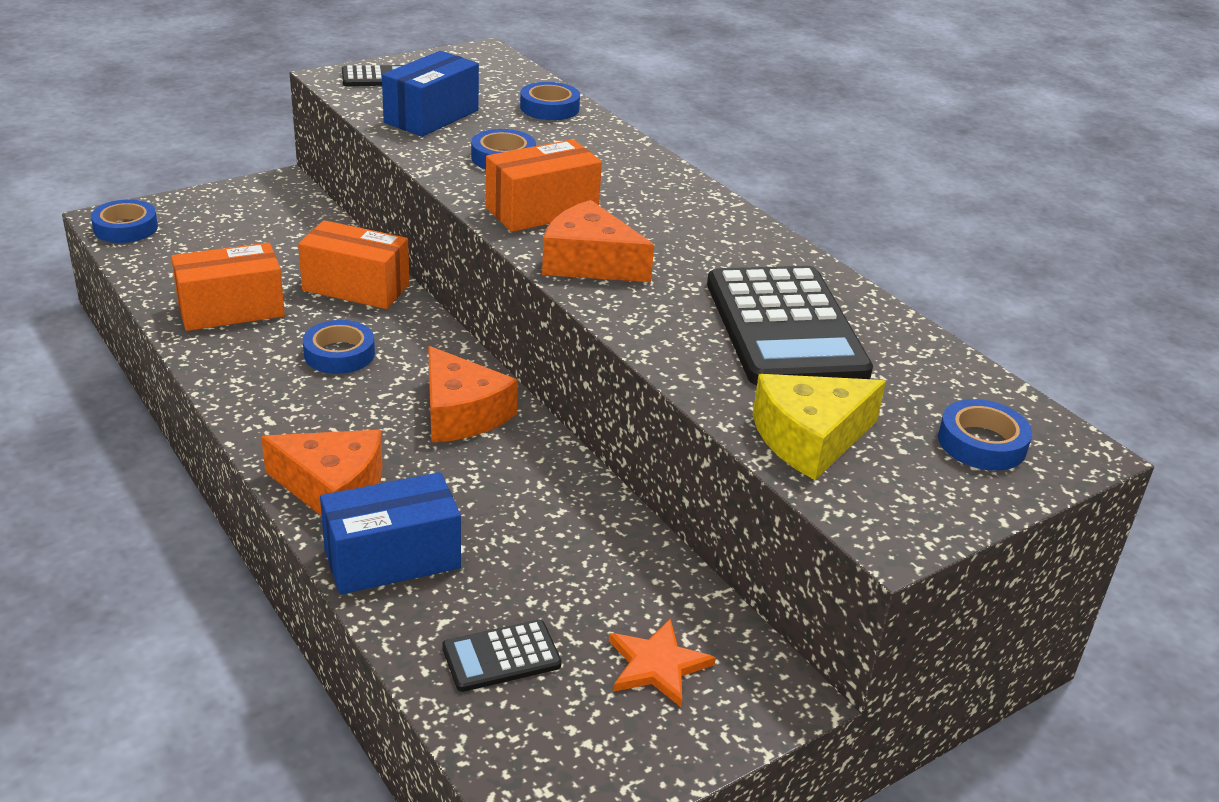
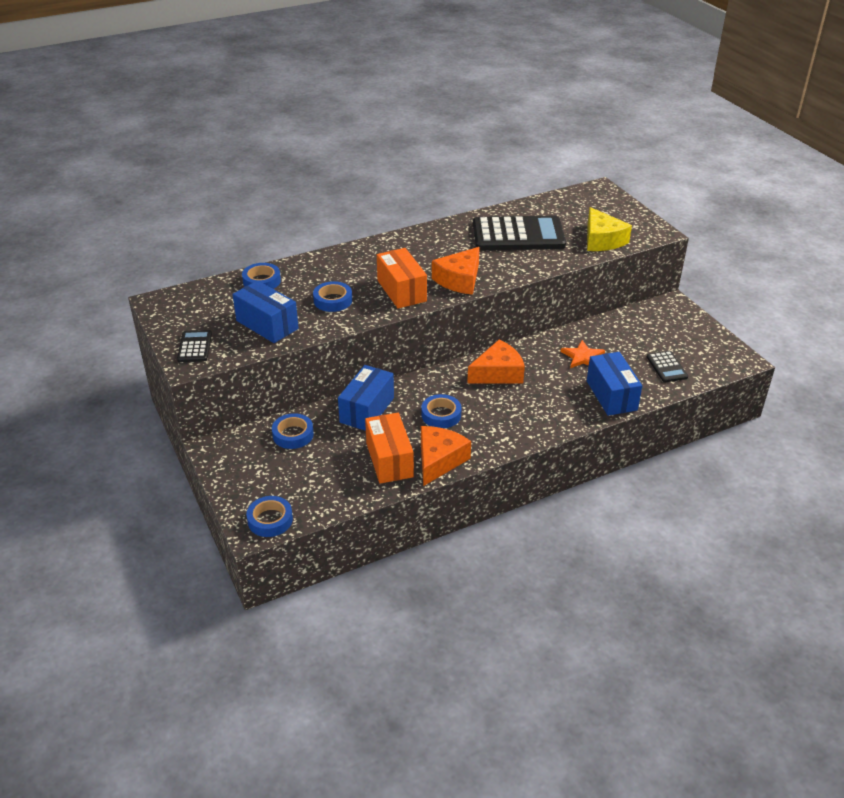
camera: 80 degrees left, 5 degrees up
(333, 489) = (562, 414): orange cheese -> orange cheese (439, 460)
(356, 287) = (367, 410): orange box -> blue box
(657, 665) = (664, 330): orange star -> orange star (582, 357)
(982, 443) = (598, 205): blue tape -> blue tape (293, 435)

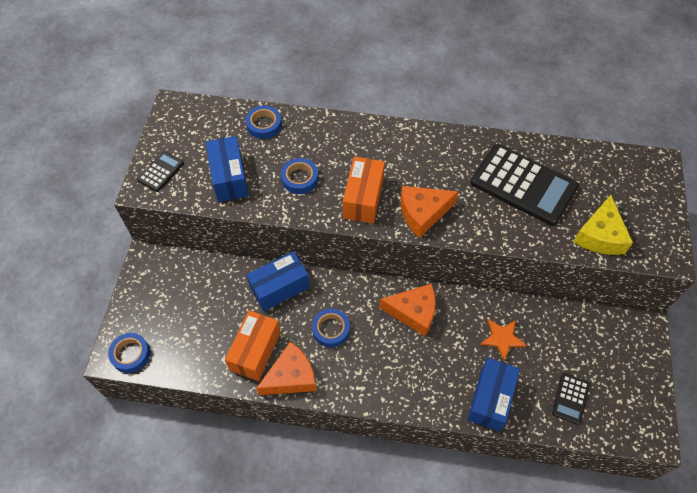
camera: 35 degrees right, 20 degrees up
(293, 435) = (208, 279): blue tape -> none

